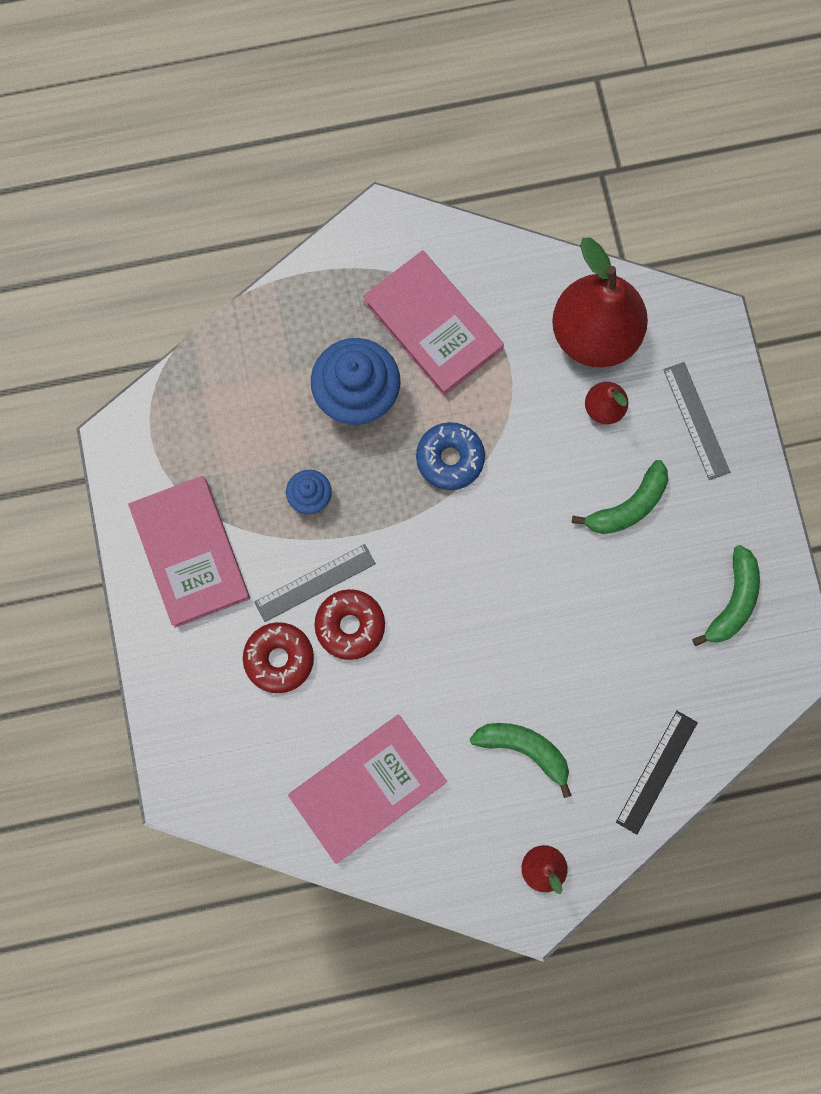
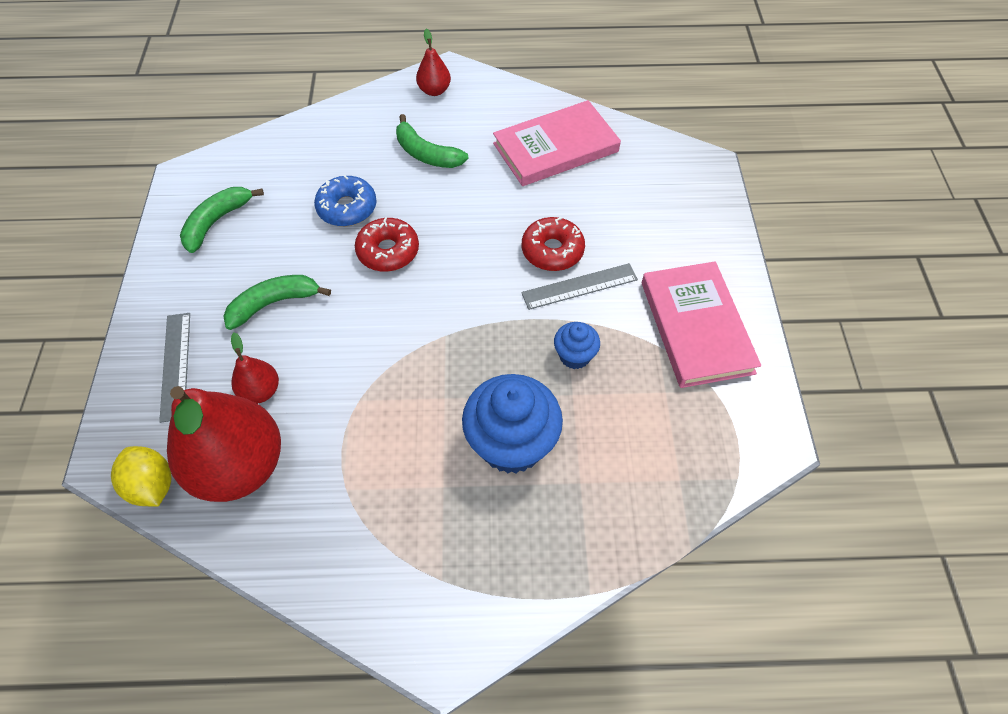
camera: 170 degrees left, 20 degrees down
(279, 659) = (618, 236): red donut -> red donut (388, 251)
(433, 325) = (412, 506): pink book -> none
(450, 459) = (429, 369): blue donut -> blue donut (347, 208)
(656, 772) = (329, 128): black ruler -> none
(663, 305) = (152, 485): none -> yellow lemon

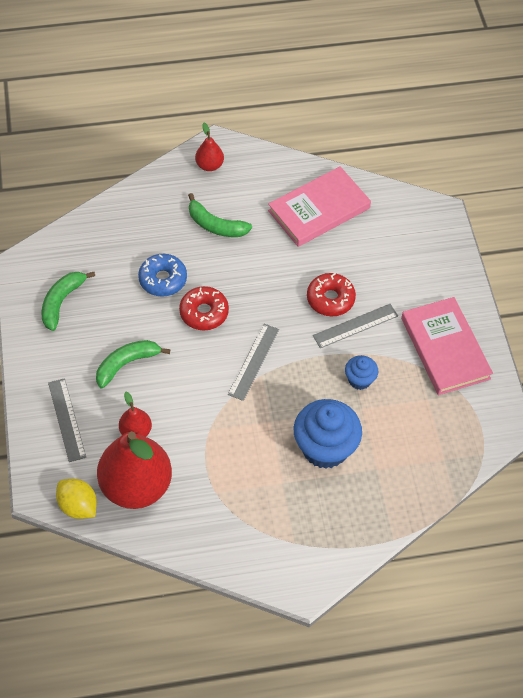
camera: 10 degrees left, 0 degrees up
(437, 317) = (253, 361): none -> grey ruler

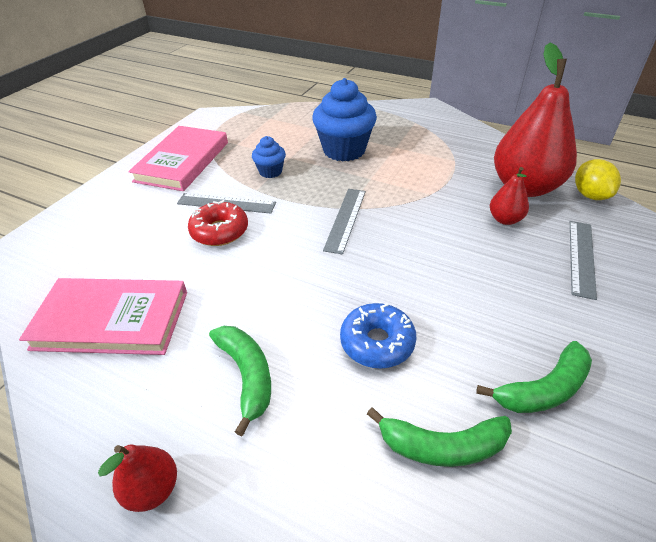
camera: 140 degrees left, 15 degrees down
(126, 364) = (484, 275): green banana -> green banana (442, 446)
(204, 312) = (357, 281): red donut -> none
(253, 361) = (345, 219): grey ruler -> grey ruler turned 45 degrees counterclockwise

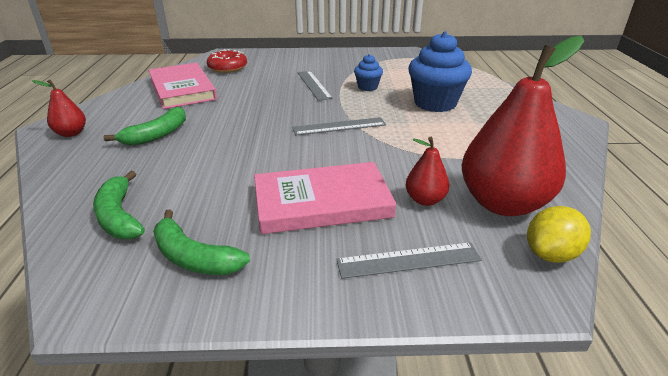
camera: 60 degrees right, 10 degrees down
(182, 161) = (344, 61): pink book -> pink book (322, 202)
(219, 231) = (282, 91): red donut -> red donut (227, 68)
(377, 342) = (208, 170): blue donut -> none

